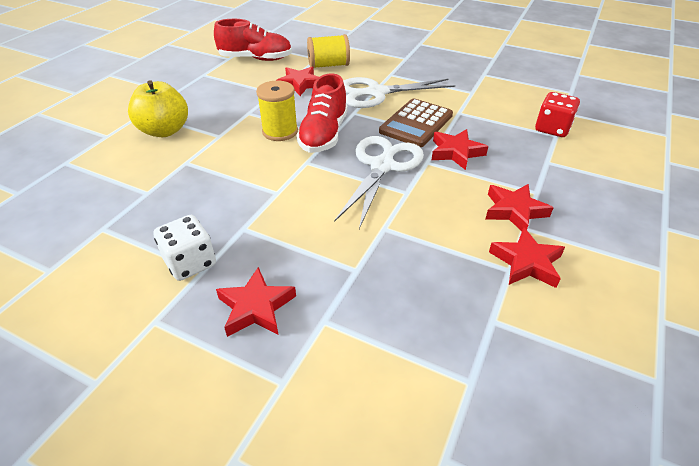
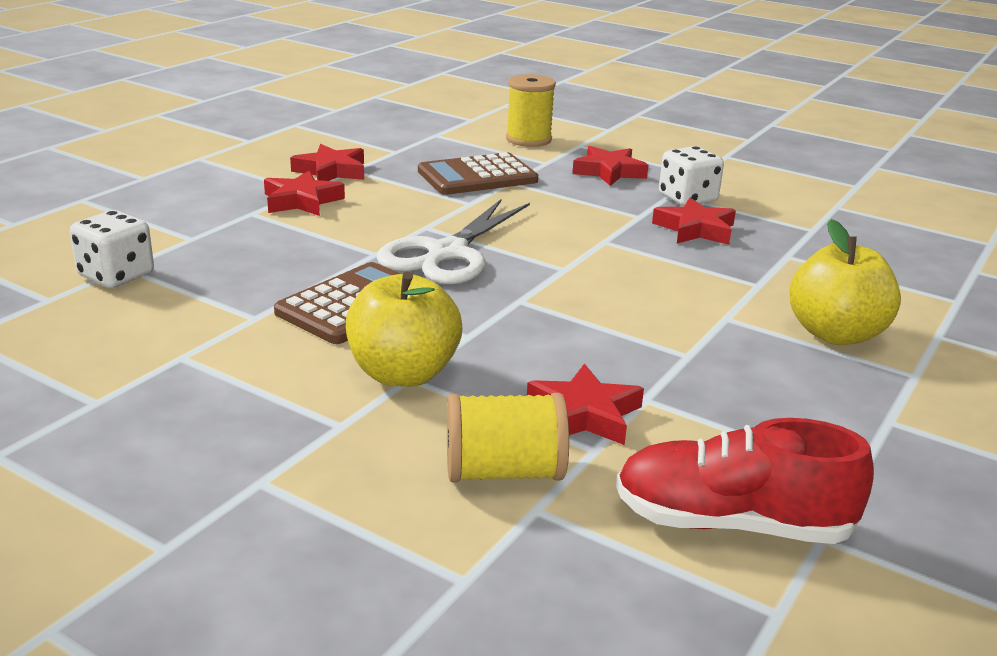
camera: 175 degrees left, 15 degrees down
(280, 131) = (614, 313): yellow spool -> yellow spool (528, 139)
(324, 134) = (533, 302): red shoe -> none
(376, 93) = (403, 374): white scissors -> yellow apple
(389, 274) = (477, 176): none -> brown calculator
(456, 152) = (320, 259): red star -> red star (695, 229)
(552, 129) = (116, 275): red dice -> white dice

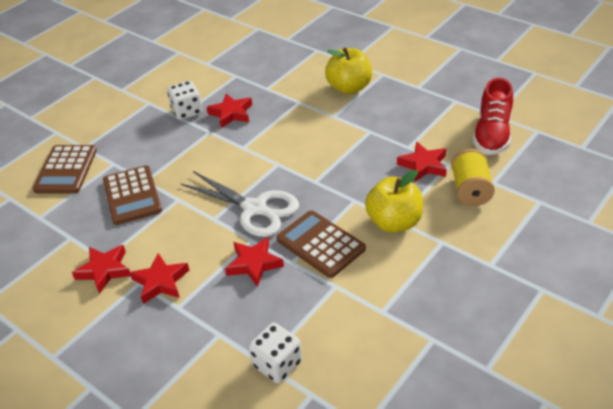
camera: 80 degrees left, 15 degrees up
(528, 139) = (66, 170): yellow spool -> brown calculator
(609, 172) = (138, 138): red star -> red star (254, 264)

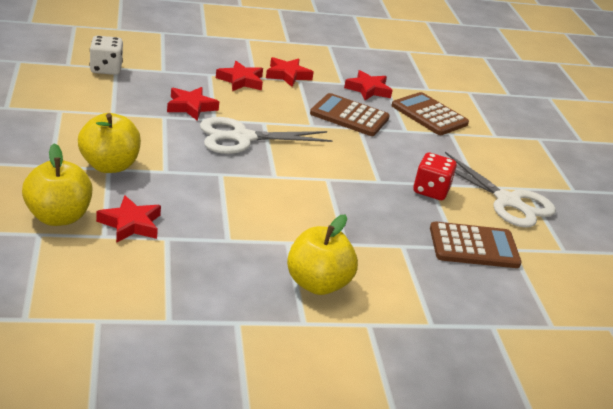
camera: 125 degrees right, 10 degrees down
(152, 86) = (508, 202): none -> white scissors
(187, 111) = (431, 190): white dice -> red dice
(231, 113) = (389, 204): red star -> red star (368, 89)
(320, 244) = (155, 132): brown calculator -> brown calculator (474, 246)
(470, 190) = (58, 217): yellow spool -> yellow apple
(492, 134) = (81, 290): red shoe -> none

